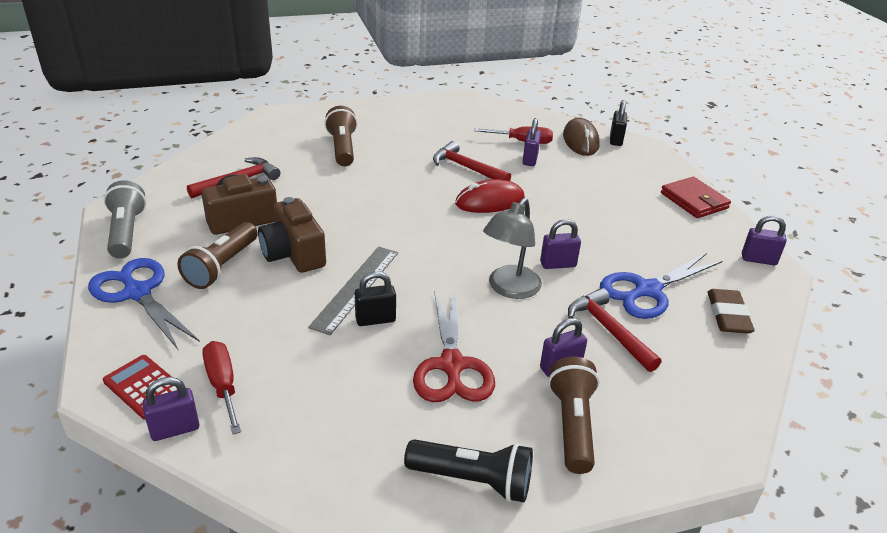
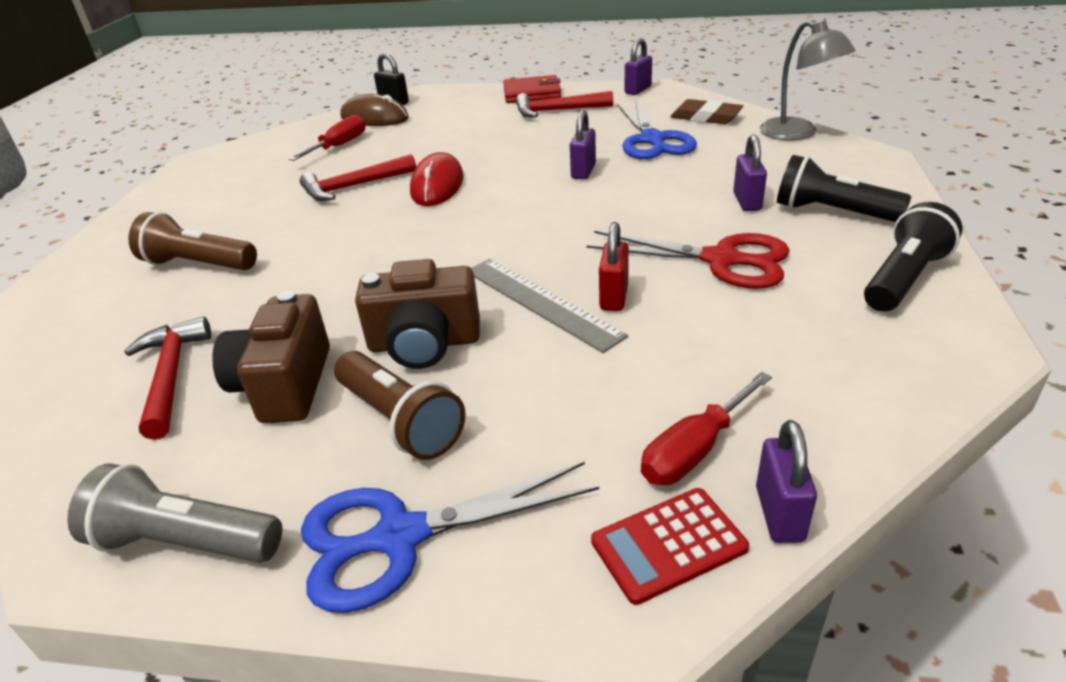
camera: 60 degrees left, 0 degrees up
(223, 385) = (694, 450): red screwdriver -> red screwdriver turned 45 degrees counterclockwise
(375, 319) = (614, 297): black padlock -> red padlock
(509, 289) = (607, 204): grey lamp -> grey lamp (797, 134)
(530, 159) = (379, 149): purple padlock -> none
(572, 425) = (832, 212): brown flashlight -> black flashlight
(608, 330) = (702, 168): red hammer -> red hammer (557, 111)

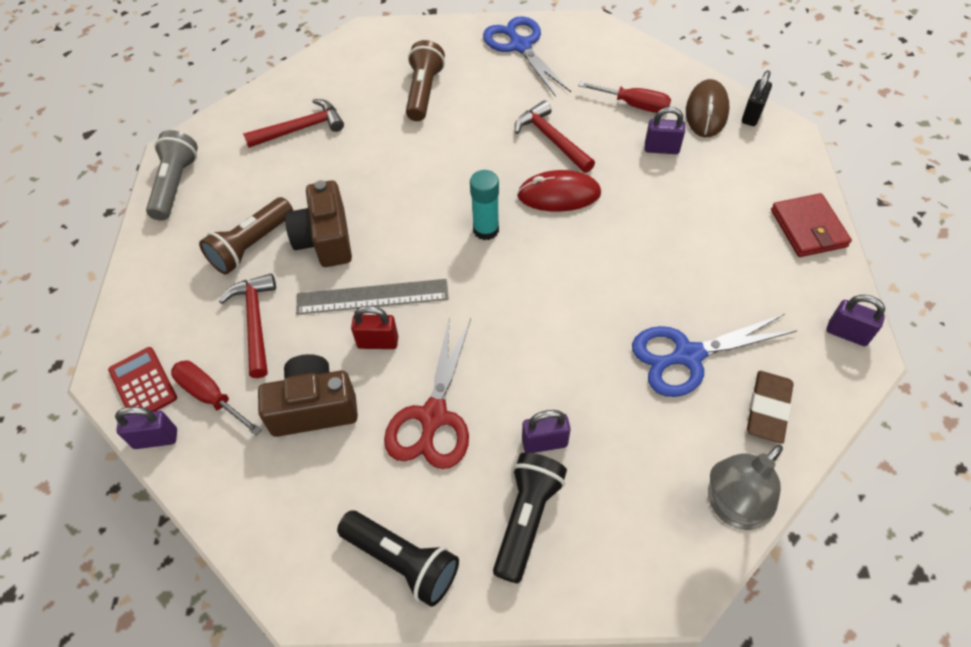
camera: 80 degrees right, 20 degrees up
(284, 385) = (288, 182): brown camera -> brown camera (314, 407)
(400, 537) = (166, 267): blue scissors -> blue scissors (520, 46)
(466, 226) = (486, 230): none -> turquoise glue stick
(541, 302) = (372, 297): grey ruler -> grey ruler turned 45 degrees clockwise
(557, 111) = (757, 259): red hammer -> red hammer (255, 322)
(583, 171) = (599, 300): purple padlock -> purple padlock (661, 149)

